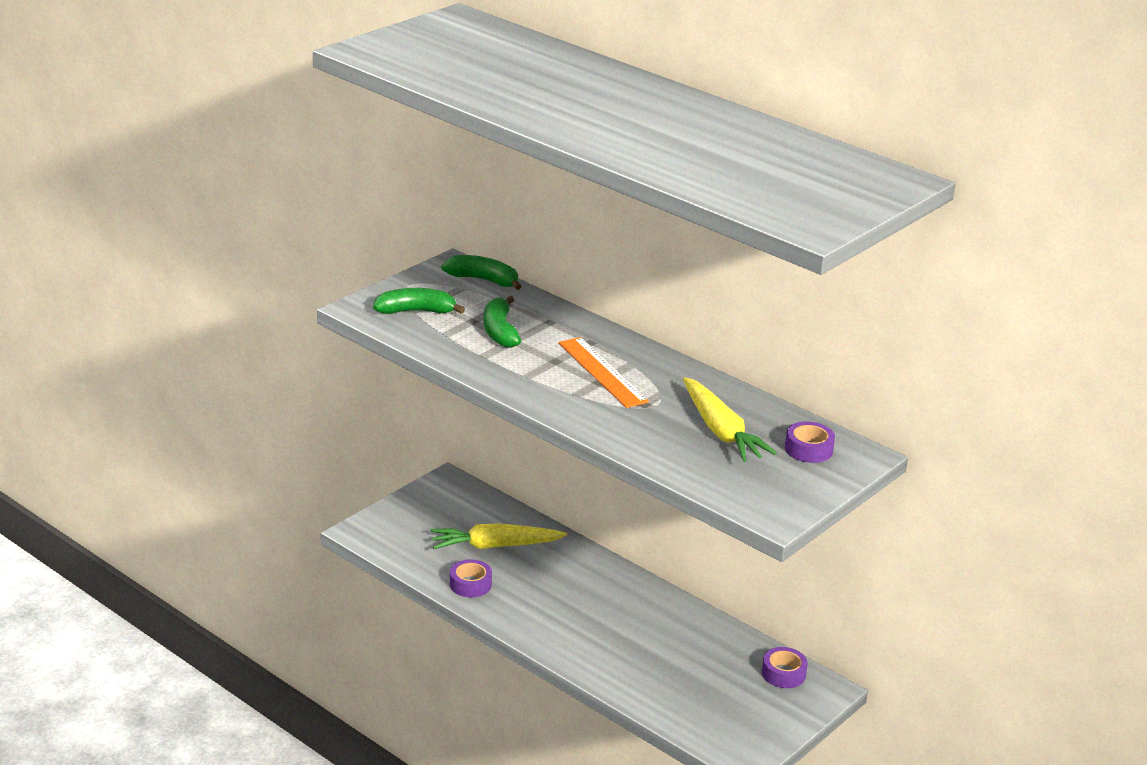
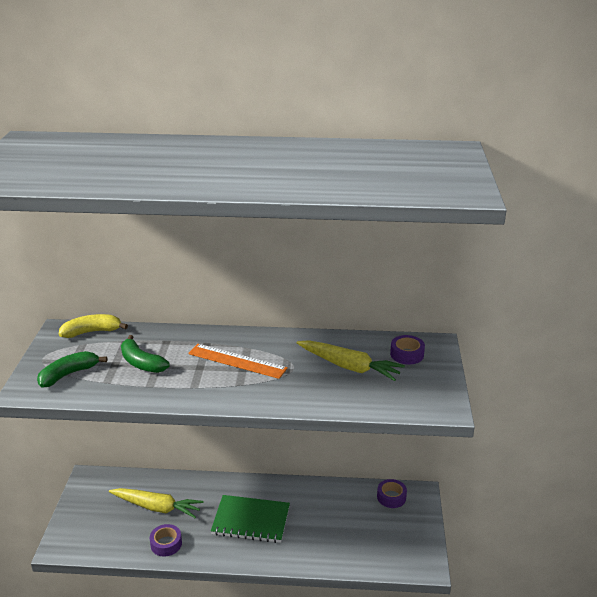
camera: 35 degrees left, 0 degrees up
(483, 280) = (92, 332): green banana -> yellow banana
(495, 546) = (157, 507): yellow carrot -> yellow carrot turned 120 degrees counterclockwise
(585, 610) = (251, 520): none -> green notebook

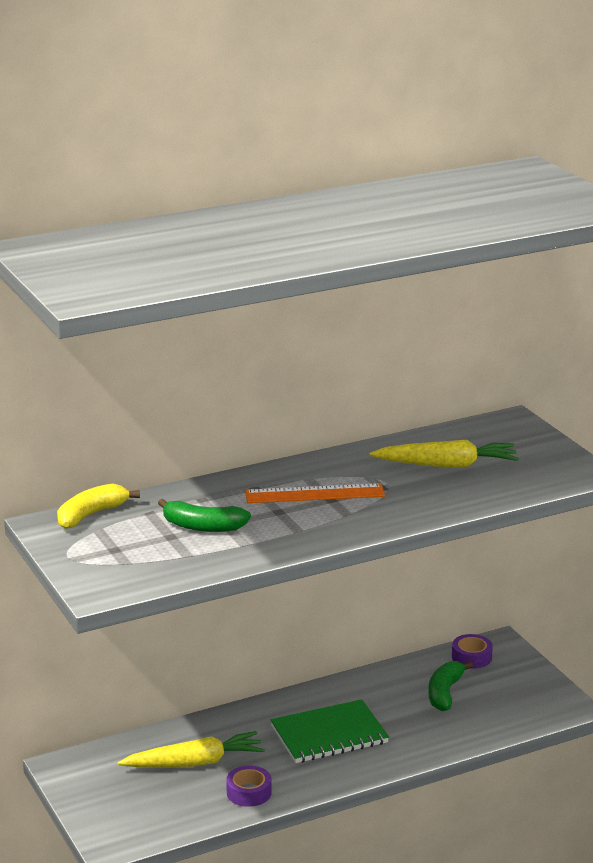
camera: 30 degrees left, 5 degrees down
(68, 374) = (128, 562): green banana -> green banana (444, 693)
(407, 354) = (494, 437): purple tape -> none

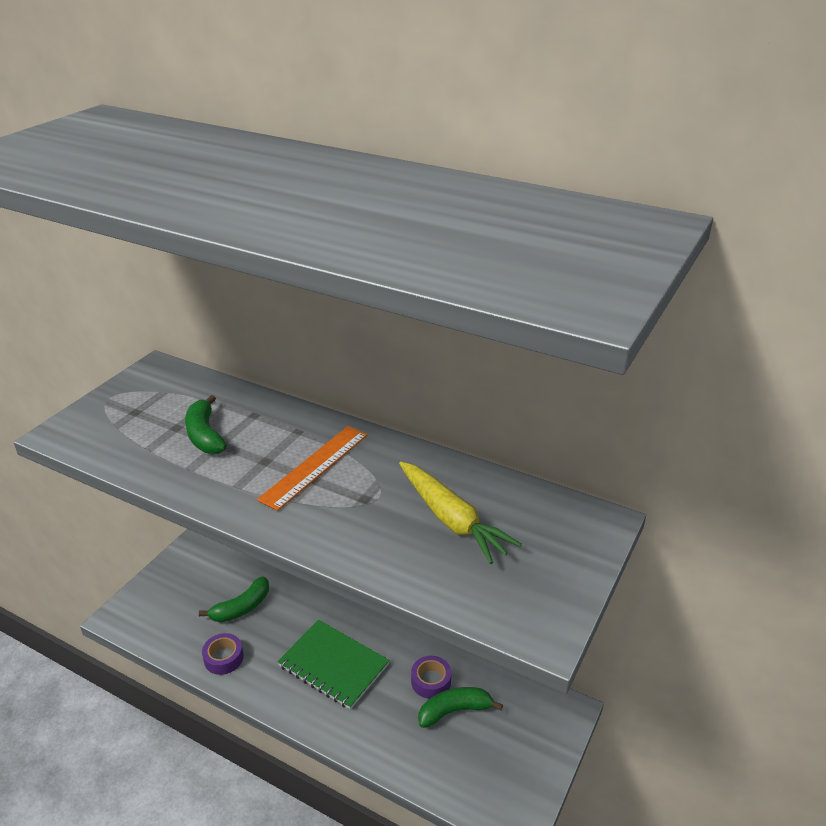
camera: 55 degrees right, 10 degrees up
(91, 515) = (185, 379): yellow banana -> none
(195, 763) = (242, 608): yellow carrot -> green banana
(314, 494) = (315, 466): orange ruler -> orange ruler turned 75 degrees clockwise
(471, 657) = (525, 701): purple tape -> purple tape (431, 681)

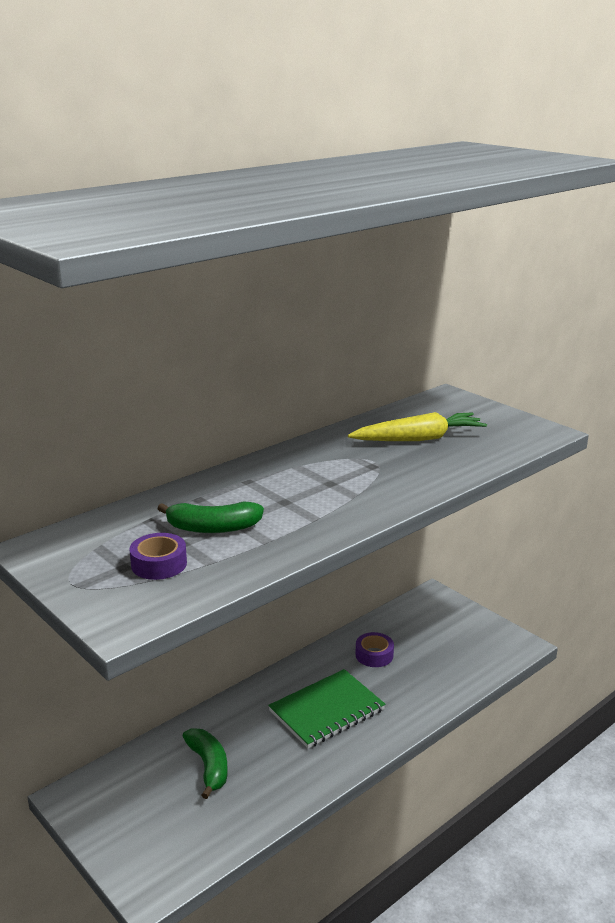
camera: 70 degrees left, 10 degrees down
(223, 658) = (274, 791): purple tape -> purple tape (159, 564)
(315, 466) = (311, 480): orange ruler -> none
(454, 711) = (410, 649): green banana -> none

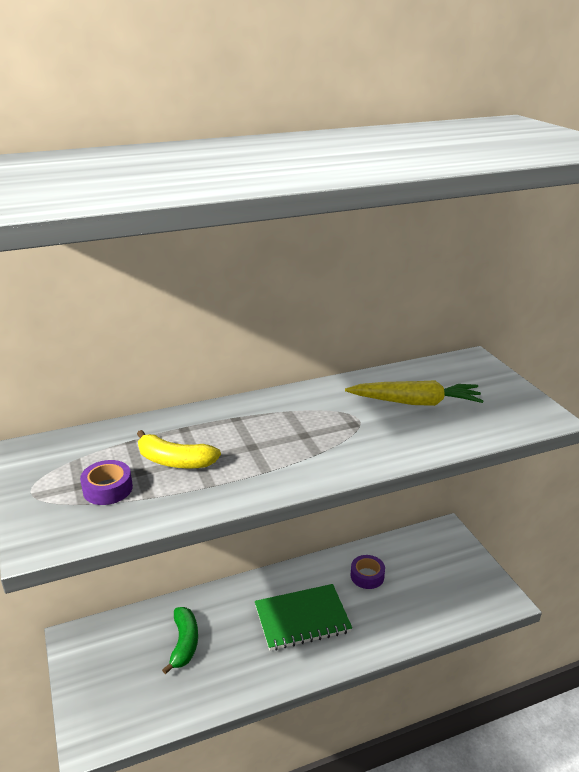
camera: 20 degrees right, 5 degrees up
(213, 528) = (175, 461): green banana -> yellow banana

